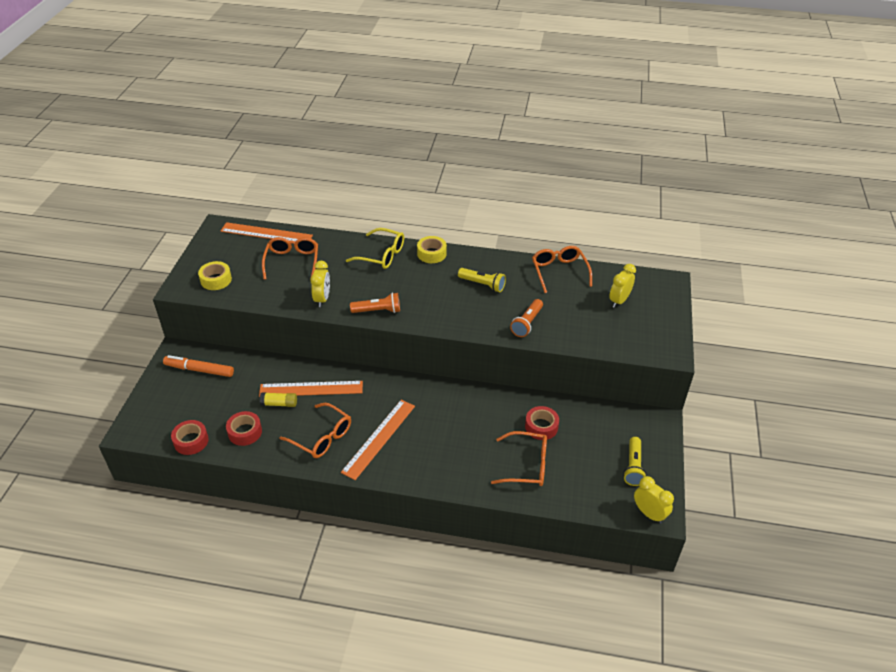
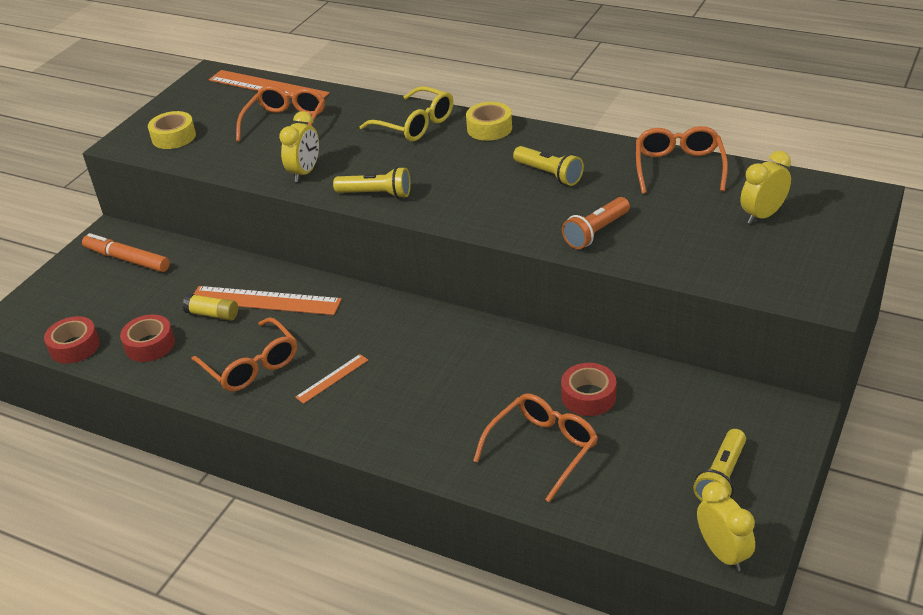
camera: 20 degrees right, 5 degrees down
(378, 311) = (376, 194): orange flashlight -> yellow flashlight
(379, 438) = (332, 378): orange ruler -> orange ruler, size x0.50
(527, 465) = (543, 448): orange glasses -> orange glasses turned 75 degrees counterclockwise

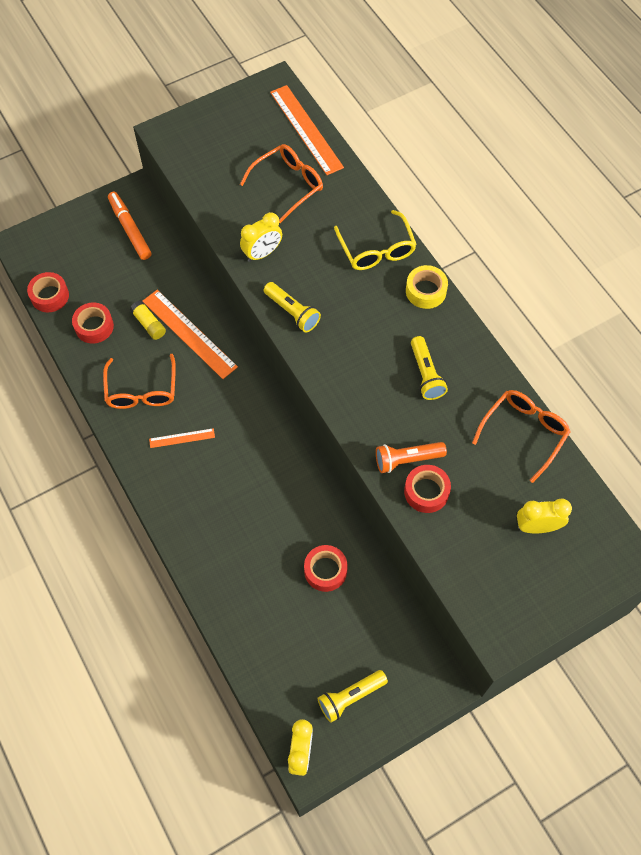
camera: 30 degrees right, 25 degrees up
(174, 137) = (203, 149): yellow tape -> none
(543, 448) = (263, 593): orange glasses -> none
(639, 243) = (426, 492): none -> red tape

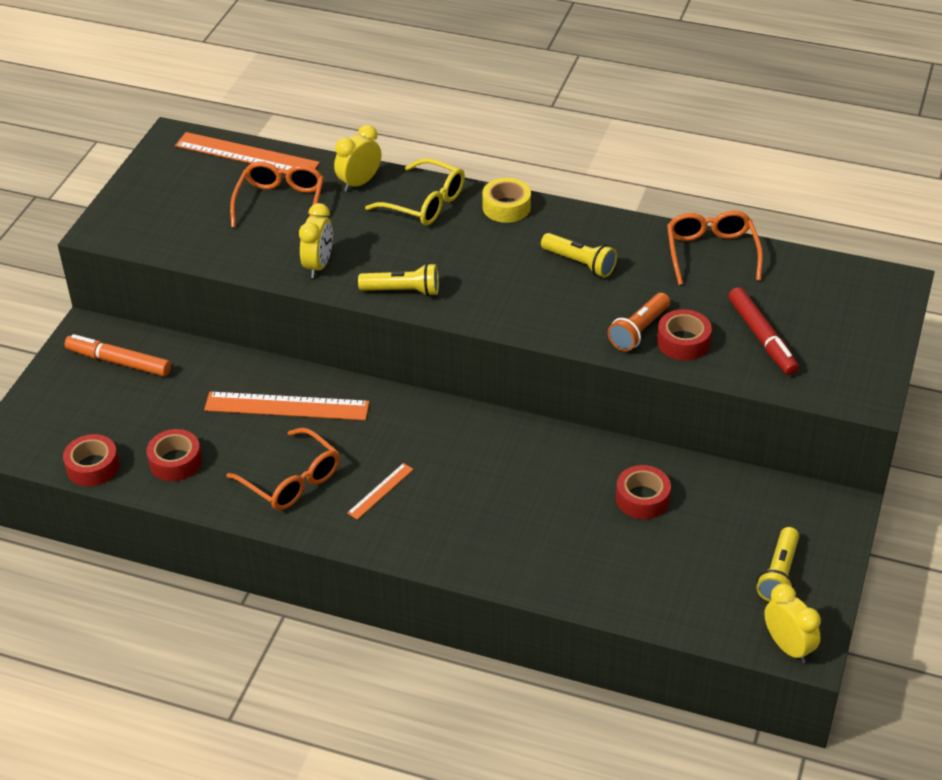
camera: 40 degrees left, 20 degrees down
(149, 324) = (234, 424): yellow glue stick -> none
(483, 530) = (762, 337): none -> red marker
(537, 527) = (800, 307): yellow clock -> yellow clock (359, 183)

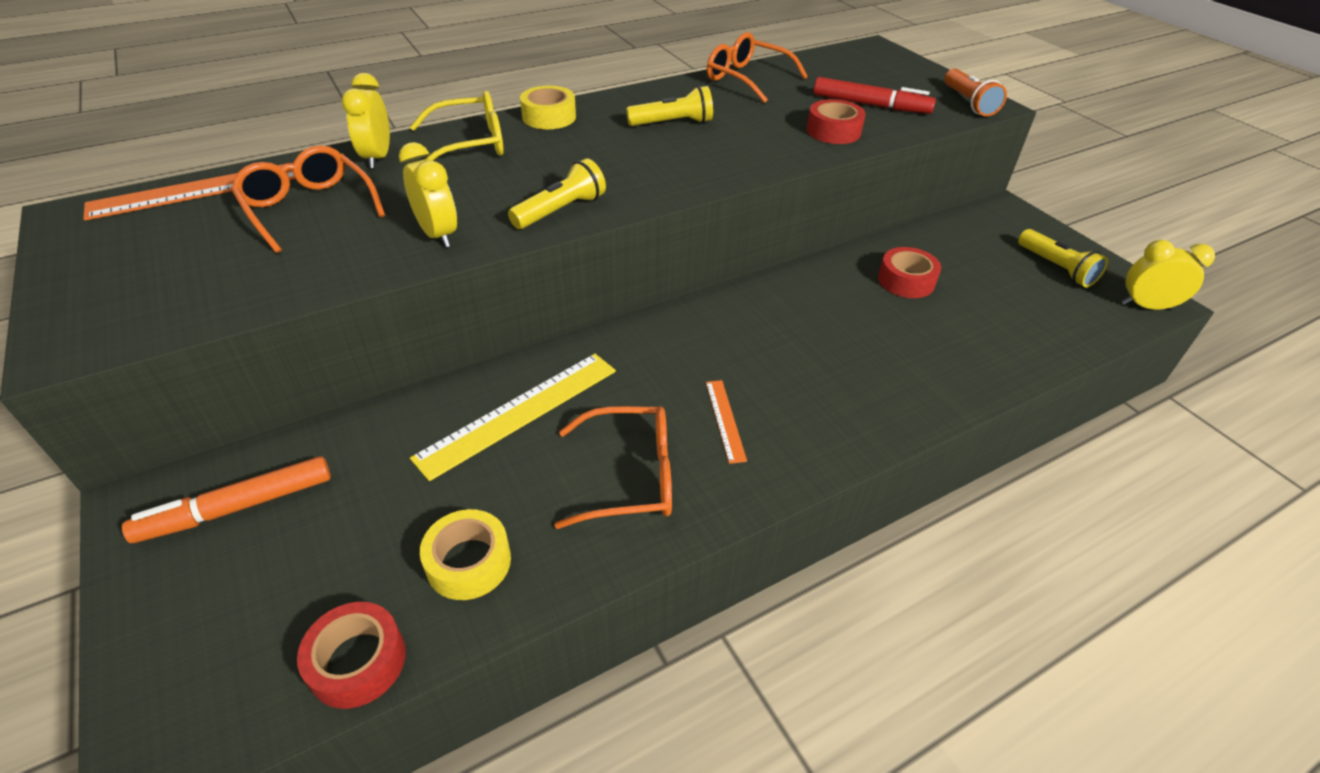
camera: 50 degrees left, 0 degrees up
(175, 461) = (469, 562): red tape -> yellow tape
(287, 406) = (519, 413): orange ruler -> yellow ruler
(639, 331) = (793, 140): orange flashlight -> orange flashlight (968, 103)

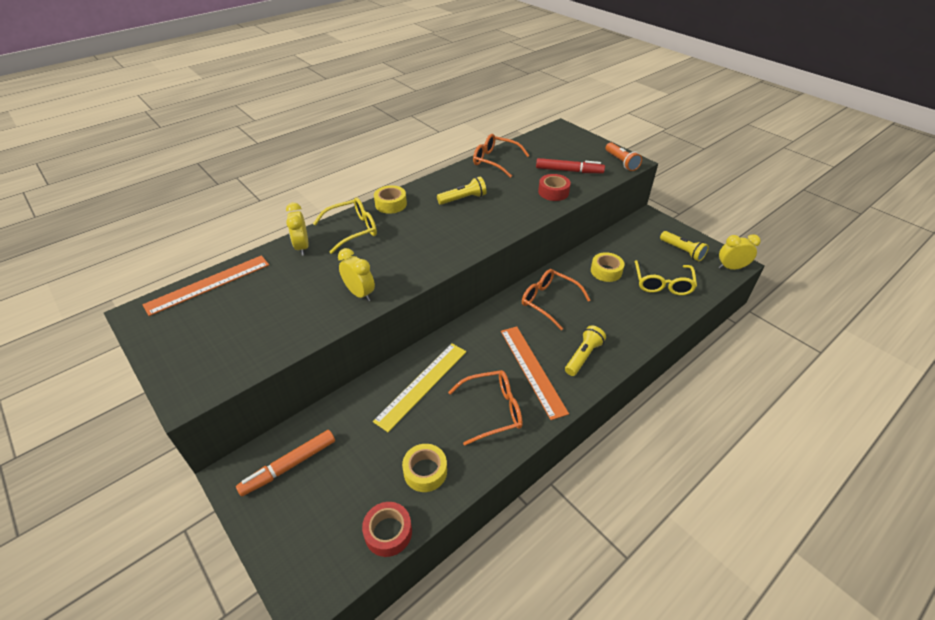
camera: 10 degrees left, 0 degrees up
(308, 208) = (278, 287): orange glasses -> orange glasses (548, 301)
(561, 211) = (421, 267): yellow flashlight -> yellow flashlight (583, 356)
(725, 420) = (532, 370): orange ruler -> orange ruler, size x2.00
(906, 281) = (606, 271): red tape -> yellow tape
(1007, 315) = (662, 284): none -> yellow glasses

